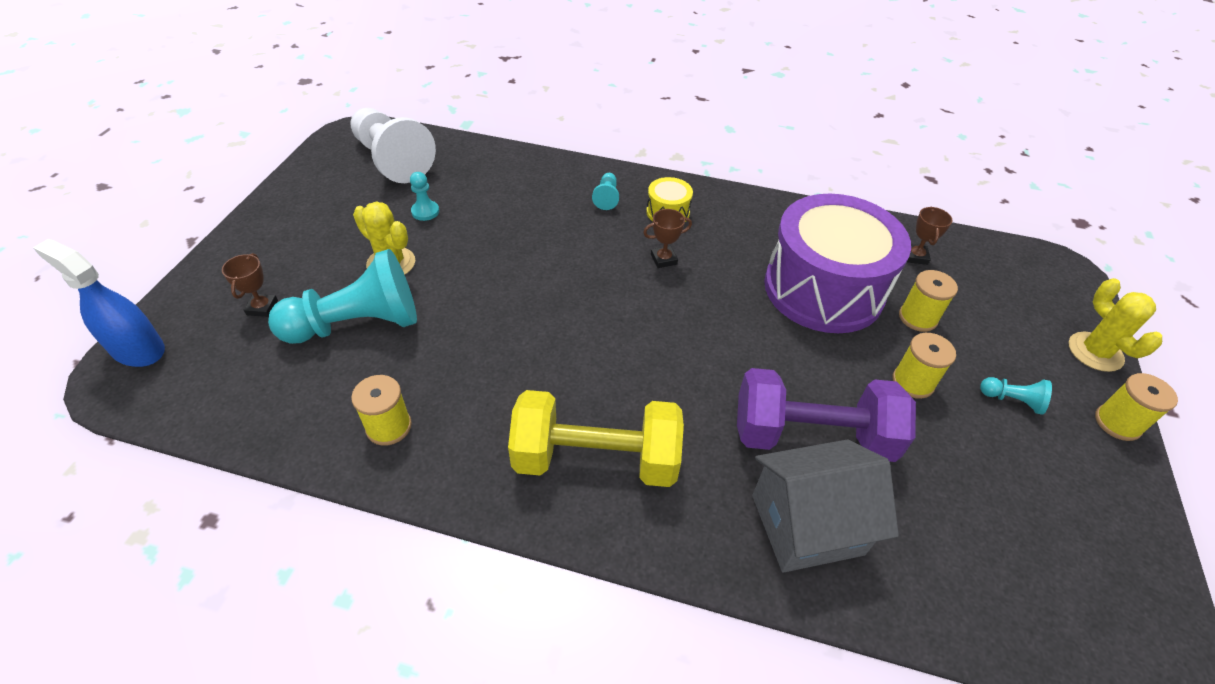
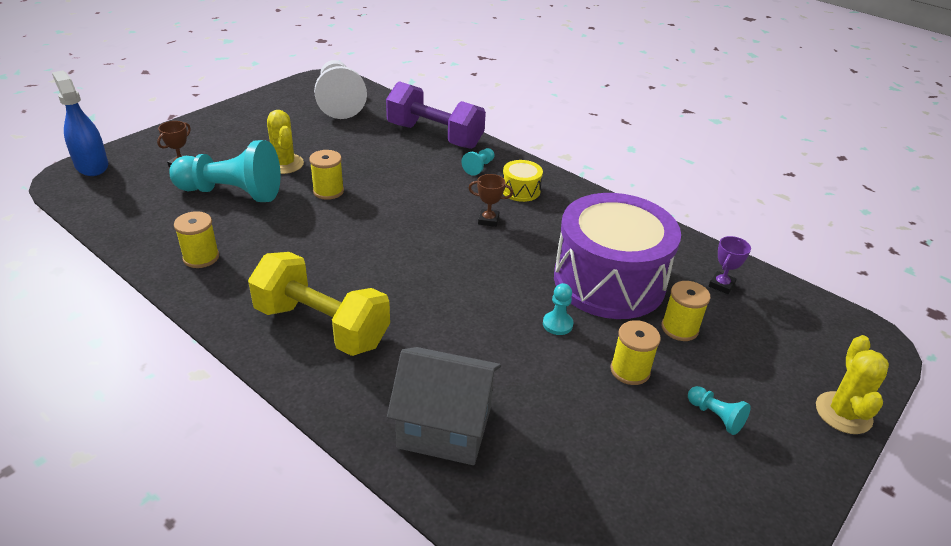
camera: 25 degrees right, 10 degrees down
(425, 211) = (334, 140): turquoise pawn -> turquoise pawn (557, 324)
(812, 436) = (503, 373): purple dumbbell -> purple dumbbell (434, 136)
(915, 256) = (721, 285): brown trophy -> purple trophy
(1117, 423) = (812, 472): yellow spool -> yellow spool (328, 191)

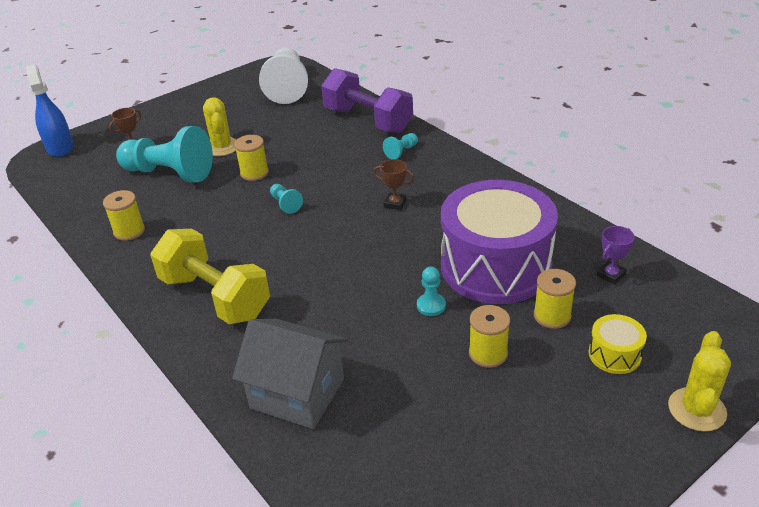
camera: 15 degrees right, 0 degrees up
(520, 190) = (435, 175): yellow drum -> yellow drum (614, 354)
(715, 416) = (559, 403): turquoise pawn -> turquoise pawn (285, 204)

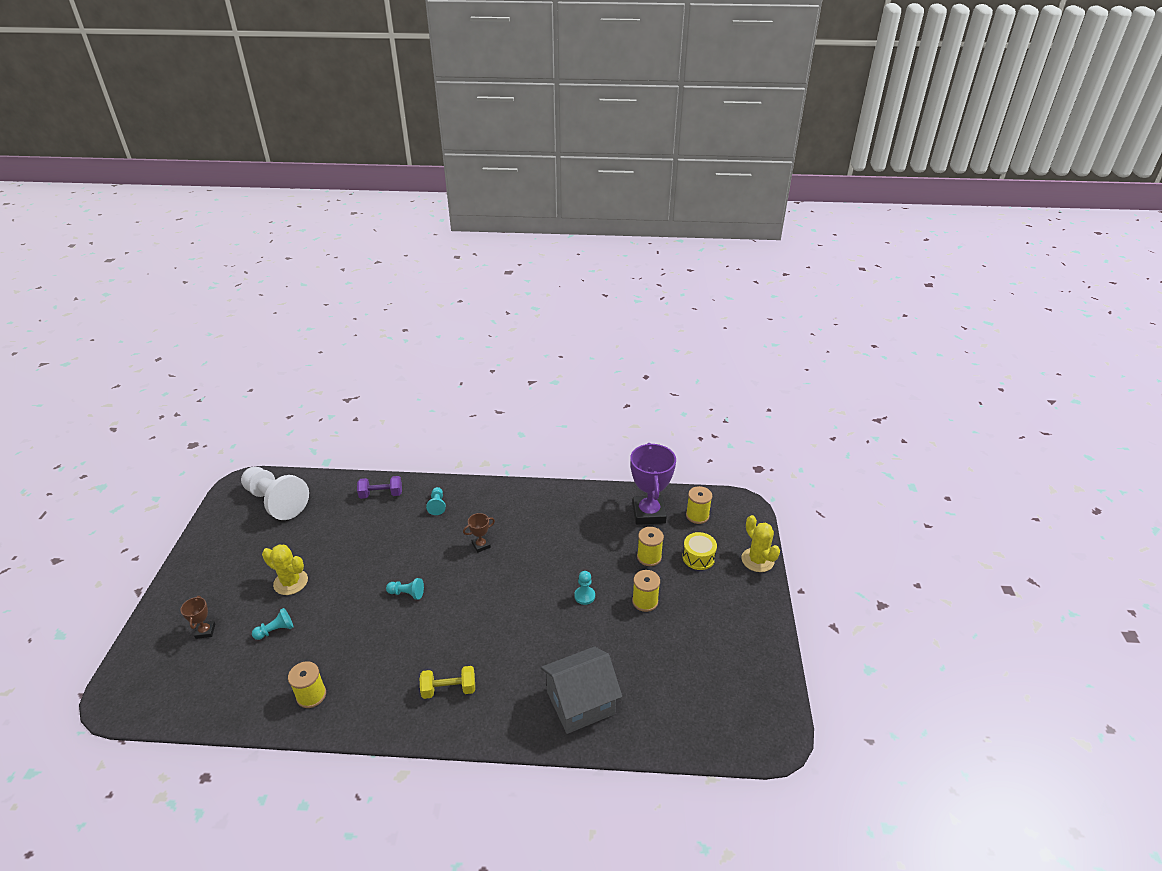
camera: 50 degrees left, 0 degrees up
(60, 147) = (124, 677): blue spray bottle -> none
(169, 173) = (276, 630): turquoise pawn -> turquoise pawn, size x0.42
(215, 297) = (449, 689): yellow dumbbell -> yellow dumbbell, size x0.53
(254, 173) = (349, 586): yellow spool -> yellow spool (697, 515)
(368, 120) = (381, 494): purple dumbbell -> purple dumbbell, size x0.53
(495, 266) = (588, 547): purple drum -> none
(611, 275) = (649, 513): purple trophy -> purple trophy, size x2.17

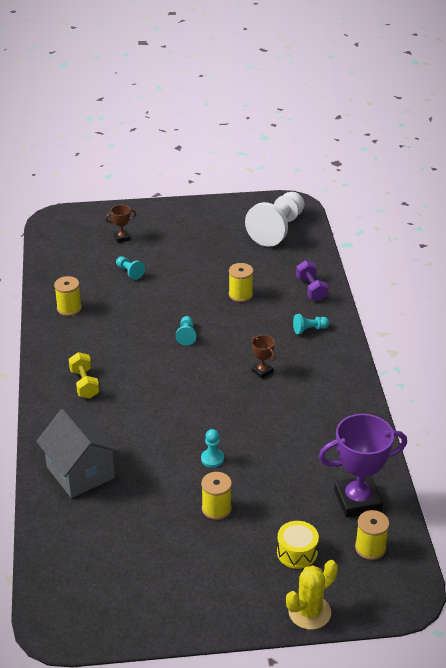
camera: 80 degrees right, 0 degrees up
(291, 582) = (183, 265): yellow cactus -> none
(649, 557) = (284, 507): yellow spool -> yellow spool (240, 295)

